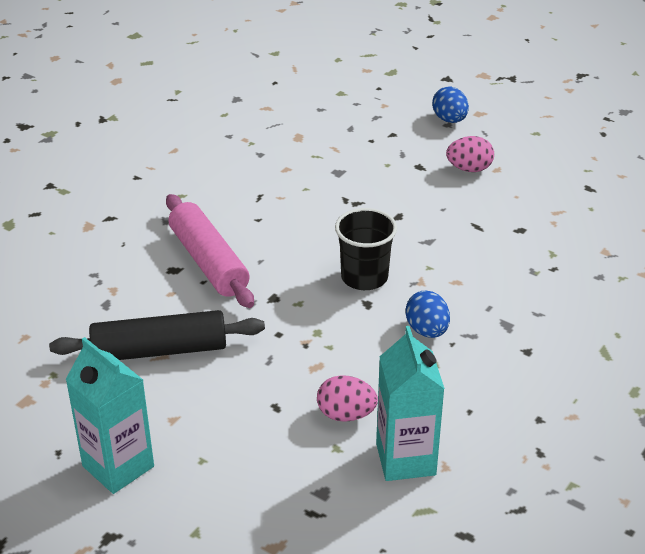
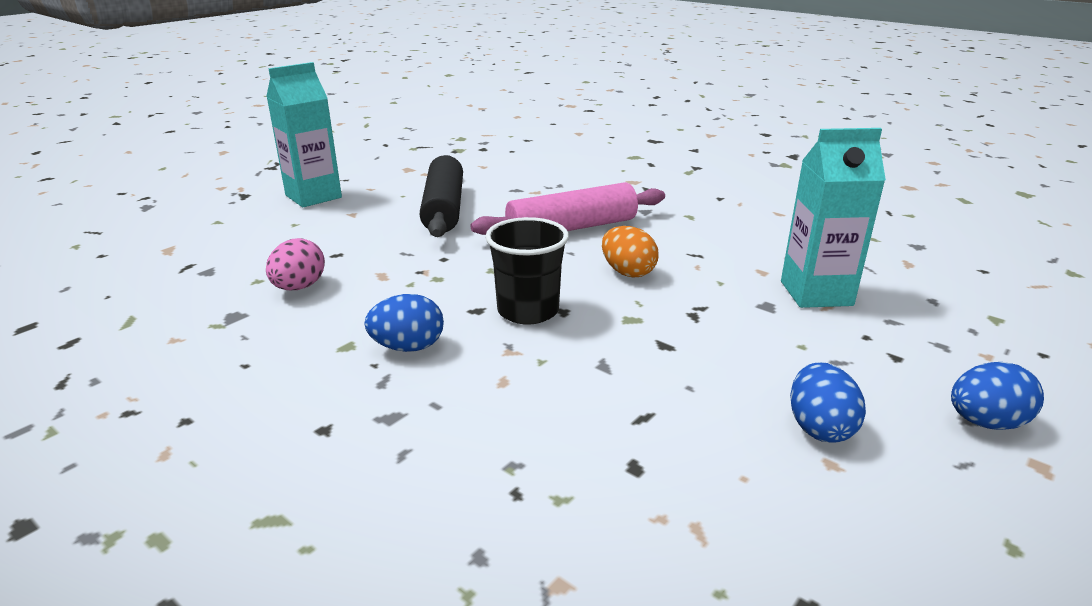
camera: 95 degrees right, 10 degrees down
(295, 230) = (627, 272): none -> orange egg
(405, 459) = (207, 316): turquoise carton -> turquoise carton (816, 293)
(469, 169) = (819, 428): pink egg -> blue egg

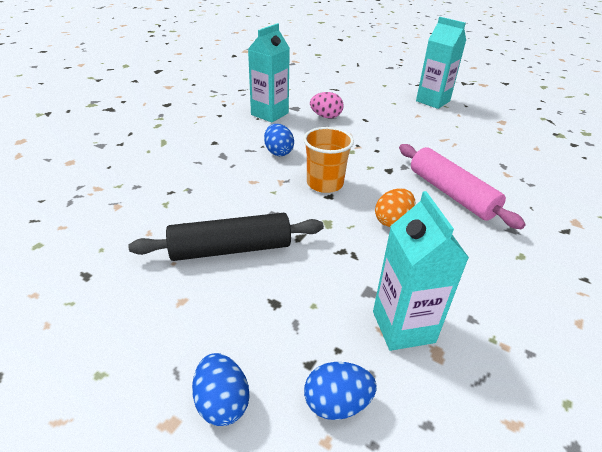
camera: 80 degrees right, 10 degrees up
(237, 348) = (269, 114): none -> turquoise carton
(444, 208) = (447, 142): black rolling pin -> black rolling pin (231, 249)
(528, 311) = (325, 183): black cup -> orange cup
(819, 428) = (215, 300): blue egg -> blue egg (337, 403)

